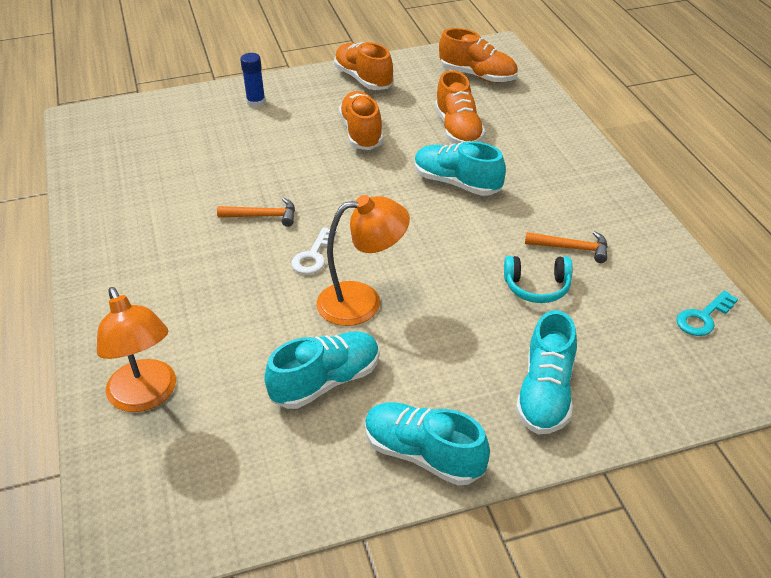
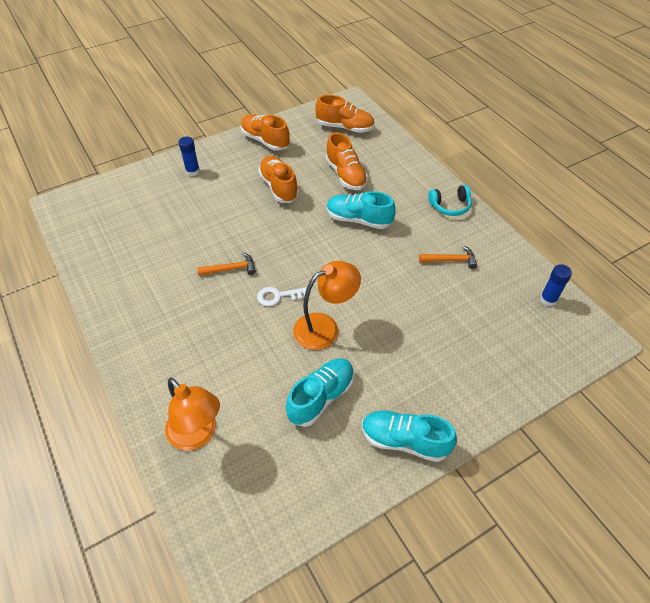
camera: 15 degrees left, 10 degrees up
(313, 256) = (278, 296): white key -> white key turned 75 degrees clockwise
(537, 287) = (437, 295): turquoise headphones -> turquoise headphones (450, 206)
(545, 394) = (468, 377): turquoise shoe -> none
(703, 317) = (548, 299): turquoise key -> blue glue stick

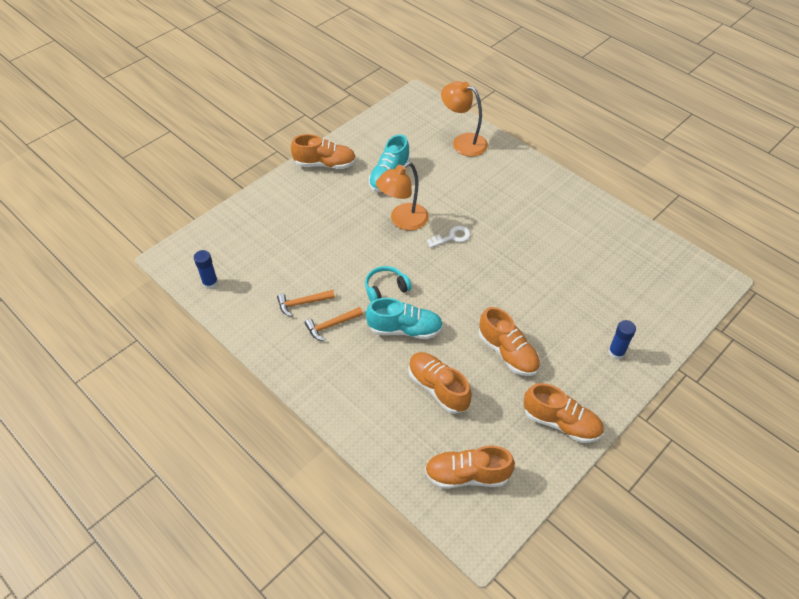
camera: 165 degrees right, 0 degrees up
(231, 269) = (506, 252): orange hammer -> orange hammer (331, 325)
(404, 441) = (325, 164): turquoise shoe -> orange shoe
(450, 206) = (307, 369): turquoise headphones -> turquoise headphones (385, 288)

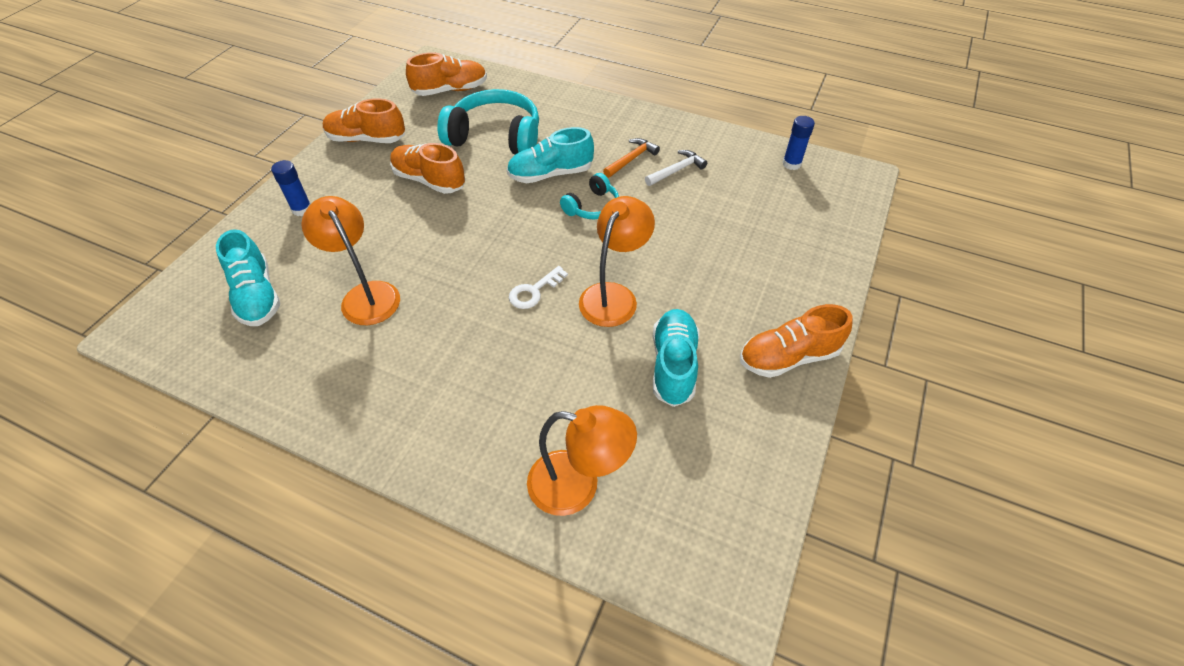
camera: 160 degrees right, 0 degrees up
(302, 303) = (677, 170): orange hammer -> white hammer
(438, 388) = (495, 137): orange shoe -> turquoise headphones
(564, 264) = (366, 295): none -> orange lamp
(639, 284) = (257, 296): none -> turquoise shoe

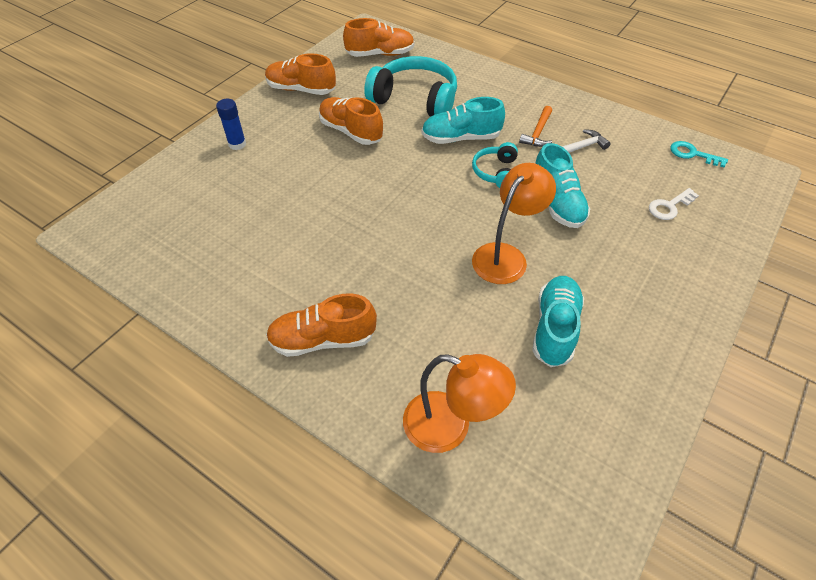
camera: 10 degrees right, 0 degrees up
(257, 296) = (189, 214): turquoise shoe -> turquoise shoe (557, 203)
(366, 295) = (281, 225): orange lamp -> none
(534, 291) = (432, 242): white key -> white key (669, 206)
(592, 207) = (496, 172): turquoise headphones -> turquoise headphones turned 135 degrees clockwise
(631, 159) = (538, 133): orange hammer -> orange hammer turned 150 degrees clockwise
(788, 357) = (668, 336): orange shoe -> orange shoe (323, 339)
(791, 164) = (692, 154): blue glue stick -> turquoise key

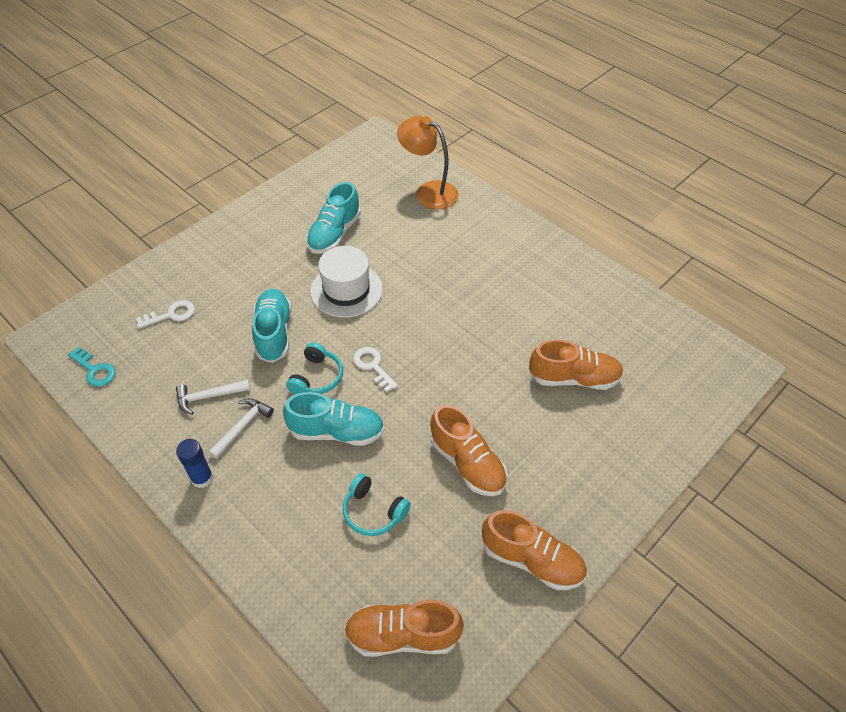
camera: 170 degrees left, 0 degrees up
(237, 144) = (608, 463): blue glue stick -> blue glue stick (202, 478)
(323, 339) = (508, 248): orange shoe -> orange shoe (574, 378)
(415, 99) = (373, 512): turquoise headphones -> turquoise headphones, size x0.53
(448, 187) = (373, 366): none -> white key
(505, 256) = (346, 290): orange lamp -> white hat
(538, 133) = (242, 426): orange hammer -> white hammer

